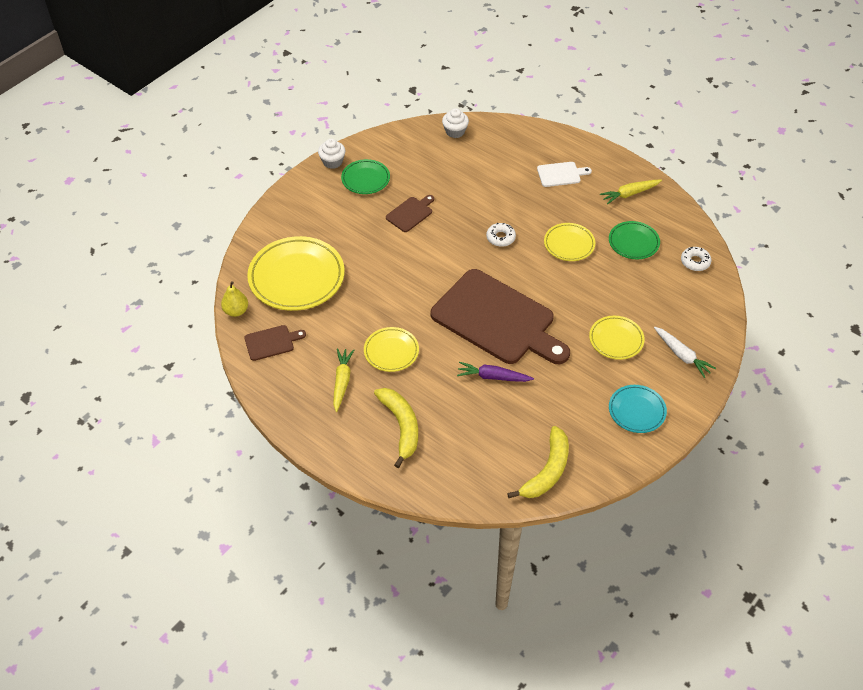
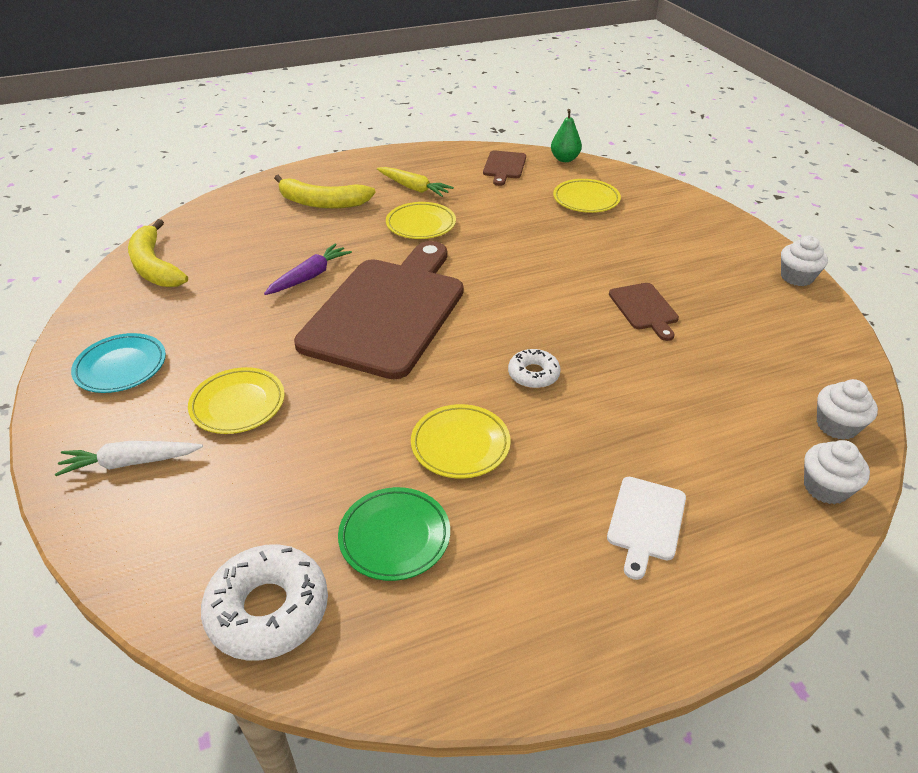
camera: 120 degrees right, 10 degrees down
(236, 311) = (564, 159): yellow pear -> green pear
(296, 277) = (586, 200): yellow plate -> yellow plate, size x0.54
(365, 179) = (743, 293): green plate -> none
(497, 320) = (387, 311): brown cutting board -> brown cutting board turned 135 degrees clockwise
(498, 130) = (825, 487): none -> white cupcake
(629, 194) = (524, 609): yellow carrot -> none
(695, 262) = (268, 610): white donut -> white donut, size x1.74

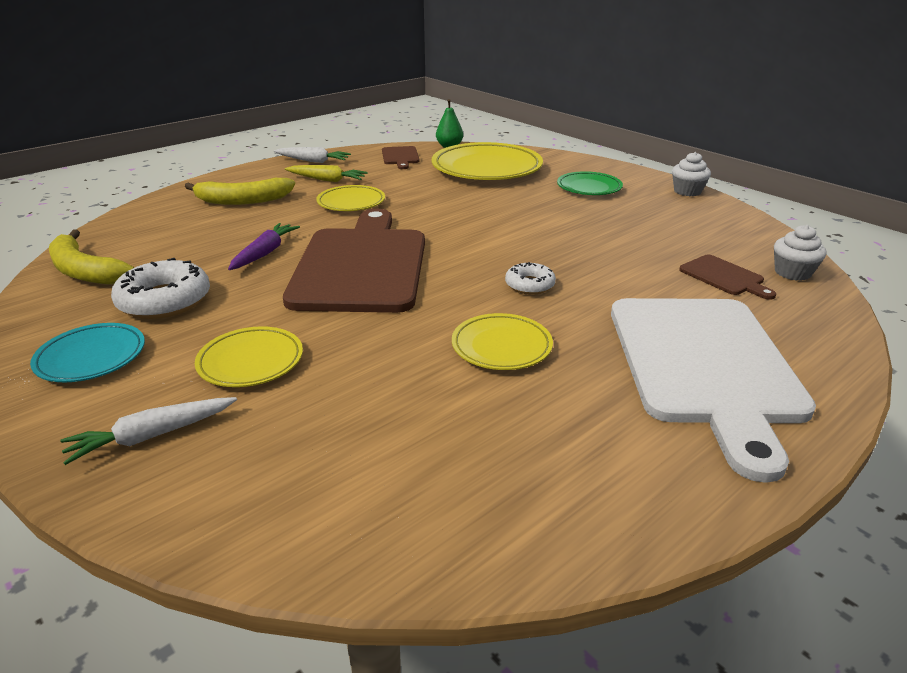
camera: 20 degrees left, 10 degrees down
(268, 610) = (399, 525): white donut -> white donut (164, 301)
(394, 537) = (490, 430): green plate -> green plate (589, 187)
(414, 158) = (313, 161): none -> white carrot
(586, 200) = (486, 168): yellow plate -> yellow plate, size x1.84
(644, 309) = (588, 227): brown cutting board -> brown cutting board (724, 277)
(645, 522) = (704, 365): white cutting board -> white cutting board, size x2.41
(825, 487) = (818, 312): white cupcake -> none

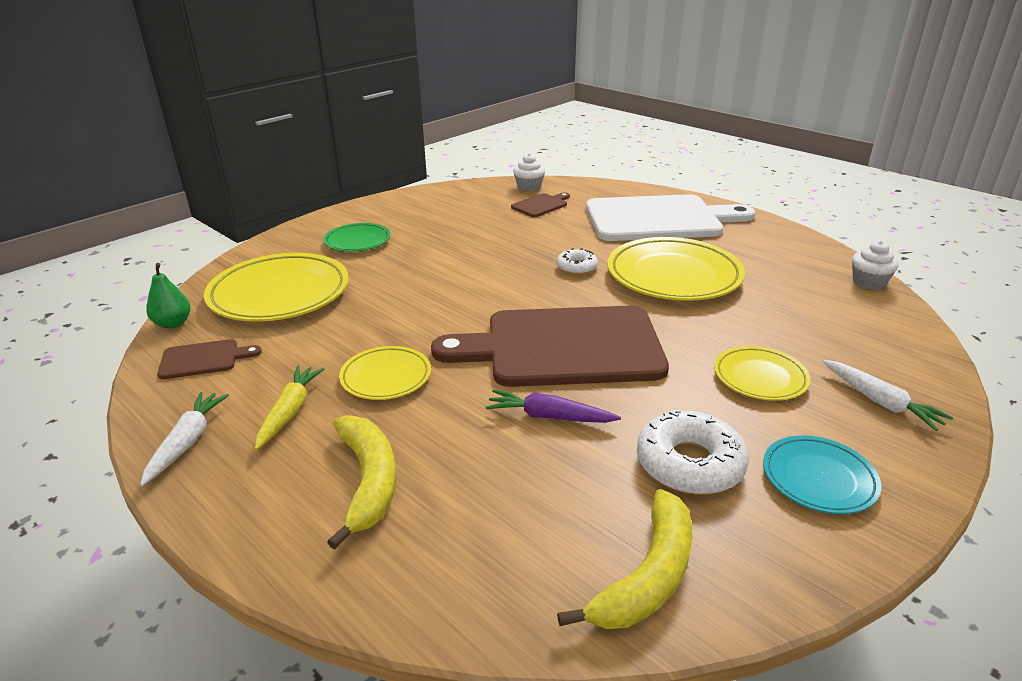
camera: 95 degrees left, 0 degrees up
(501, 346) = (673, 276): yellow plate -> yellow plate, size x1.84
(687, 191) = (374, 204): white cupcake -> white cupcake (868, 282)

